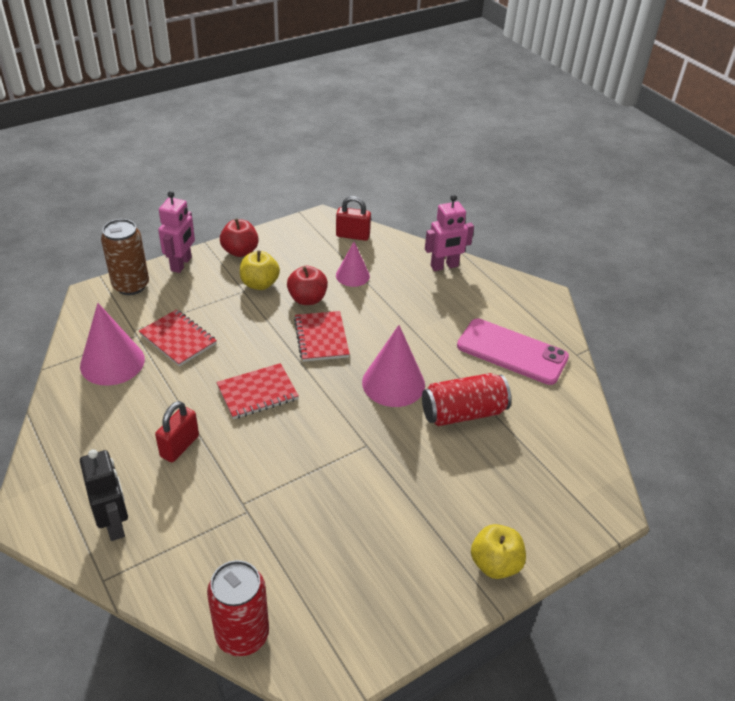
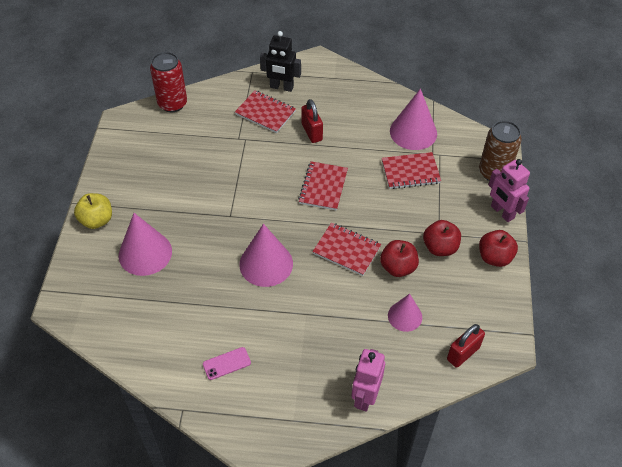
camera: 130 degrees right, 10 degrees up
(179, 511) = (265, 113): none -> red notebook
(260, 284) = (440, 247): yellow apple -> red apple
(463, 413) = (204, 285): red can -> none
(482, 484) = (145, 253): none -> pink cone
(512, 352) = (226, 363): pink phone -> pink phone, size x0.45

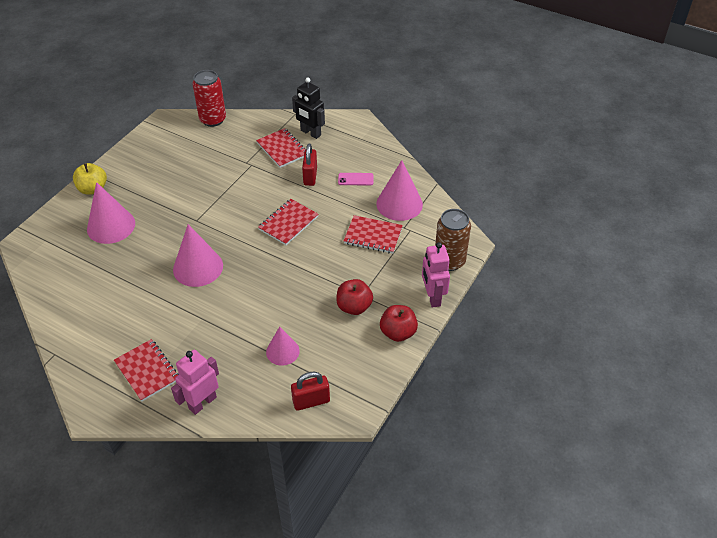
camera: 25 degrees right, 5 degrees down
(226, 363) = (112, 332): pink phone -> pink phone (355, 179)
(346, 250) = (271, 280): red notebook -> red notebook (147, 371)
(398, 267) = (305, 310): red apple -> none

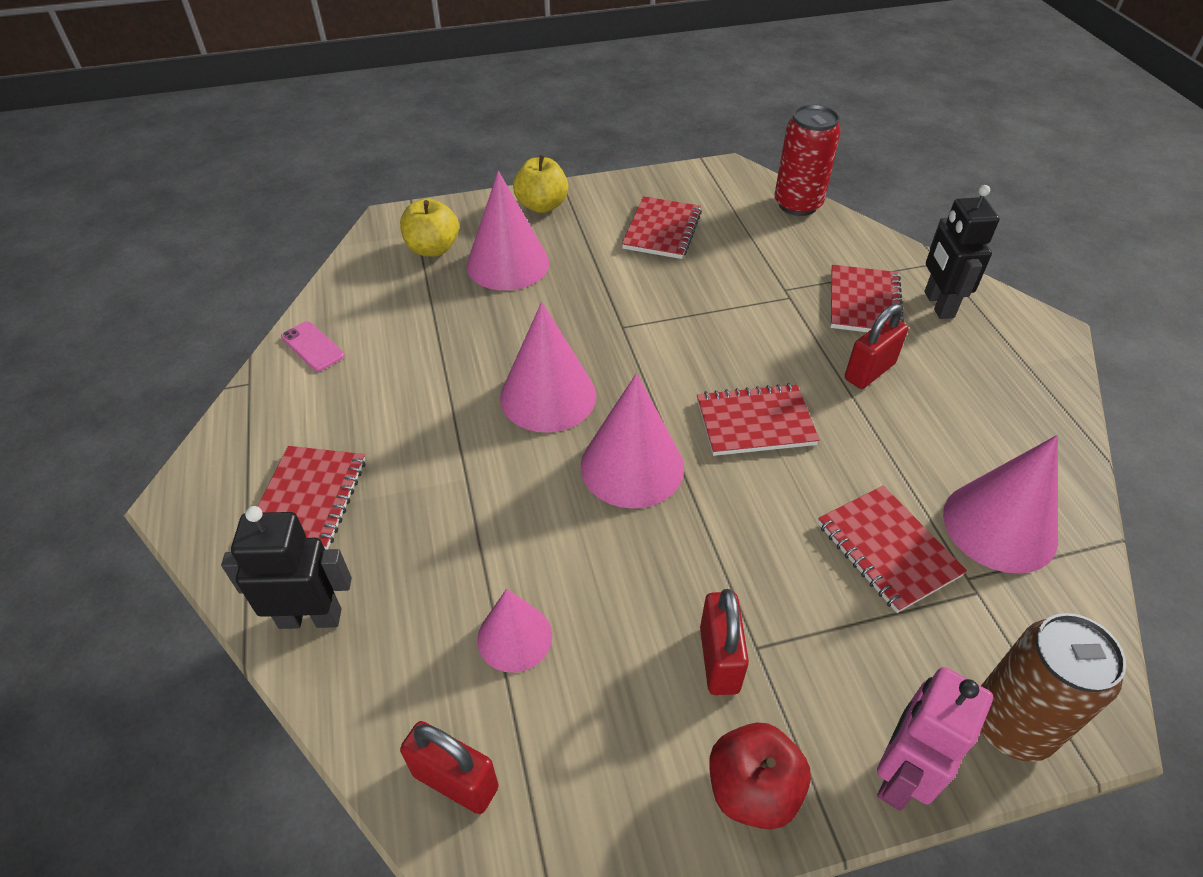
camera: 45 degrees right, 0 degrees up
(64, 242) = (433, 249): none -> yellow apple
(165, 167) = (662, 230): none -> red notebook
(202, 402) = (310, 617): pink robot -> black robot
(260, 269) = (632, 466): none -> pink cone
(354, 307) = (719, 659): red apple -> red padlock
(355, 179) = (950, 426): pink phone -> pink phone (312, 346)

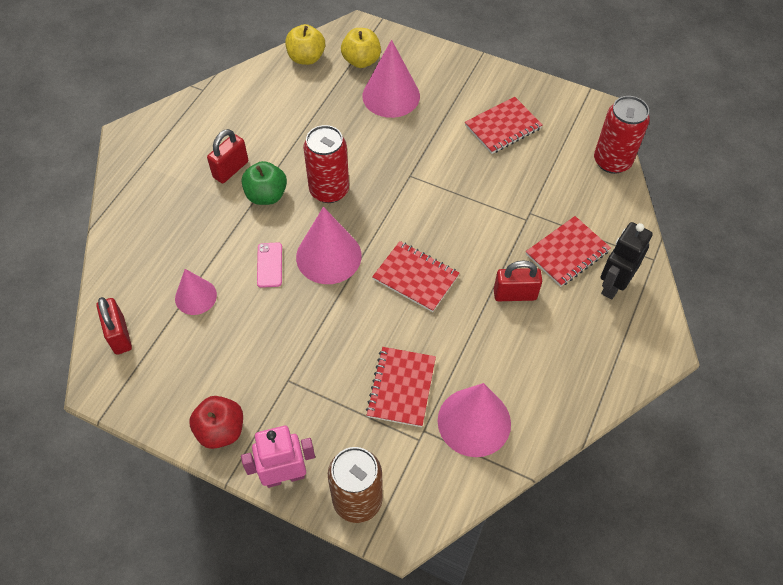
camera: 40 degrees right, 10 degrees up
(309, 499) = (175, 170): red notebook -> none
(310, 617) = (128, 227): black robot -> none
(312, 346) = (248, 87): pink phone -> pink phone (269, 265)
(474, 450) = (266, 195): none -> green apple
(542, 205) = (451, 67): yellow apple -> yellow apple (306, 58)
(548, 396) = (329, 190): pink cone -> red can
(719, 659) = (266, 372): red padlock -> red padlock (231, 169)

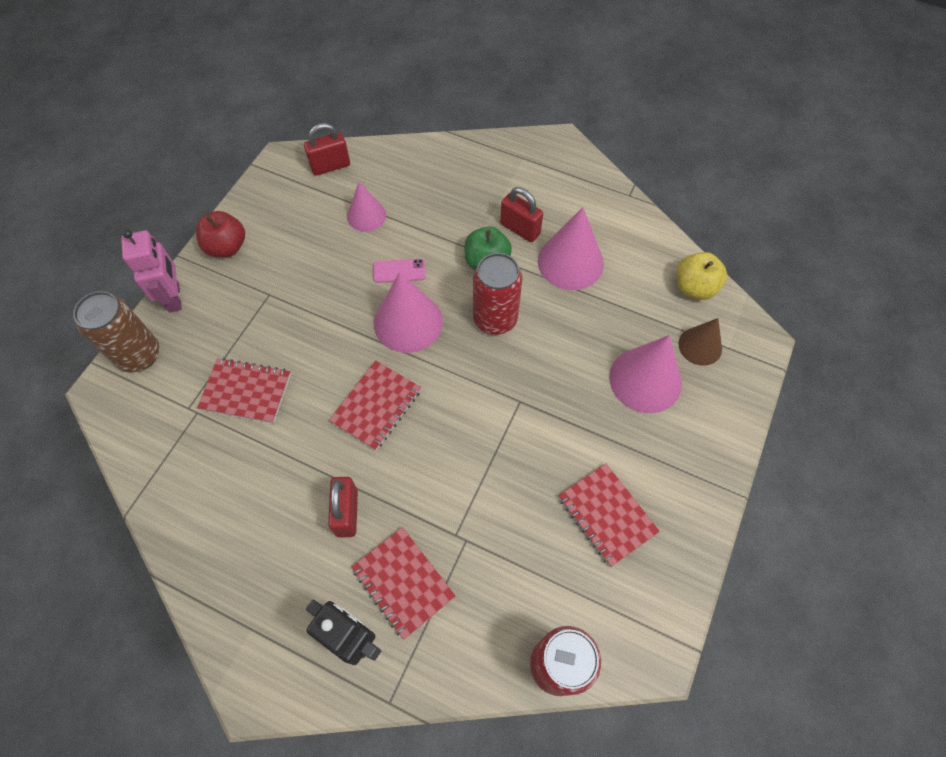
camera: 90 degrees right, 5 degrees up
(361, 61) = (700, 346): yellow apple -> brown cone
(474, 422) = (197, 460): pink cone -> pink cone (570, 262)

